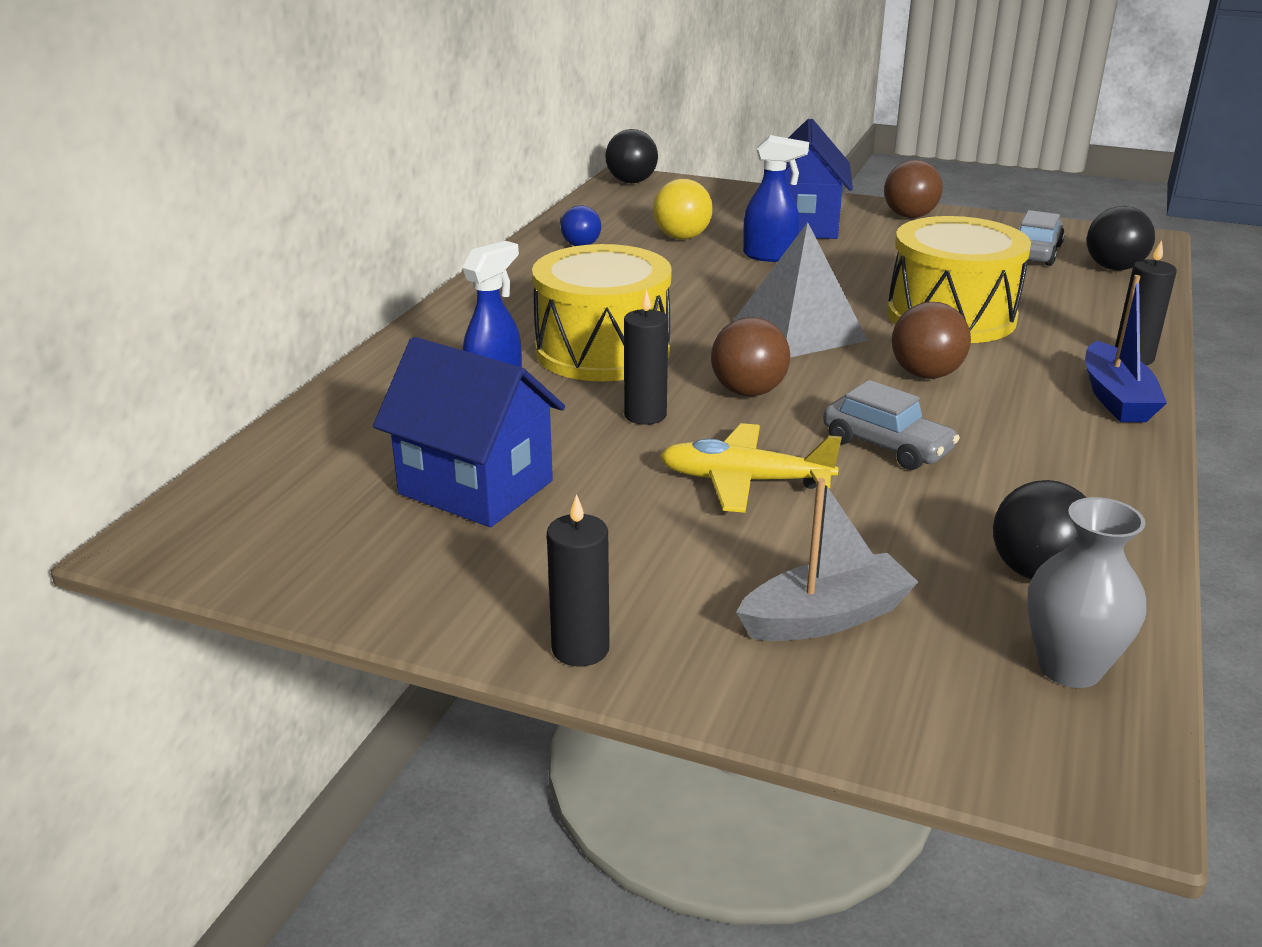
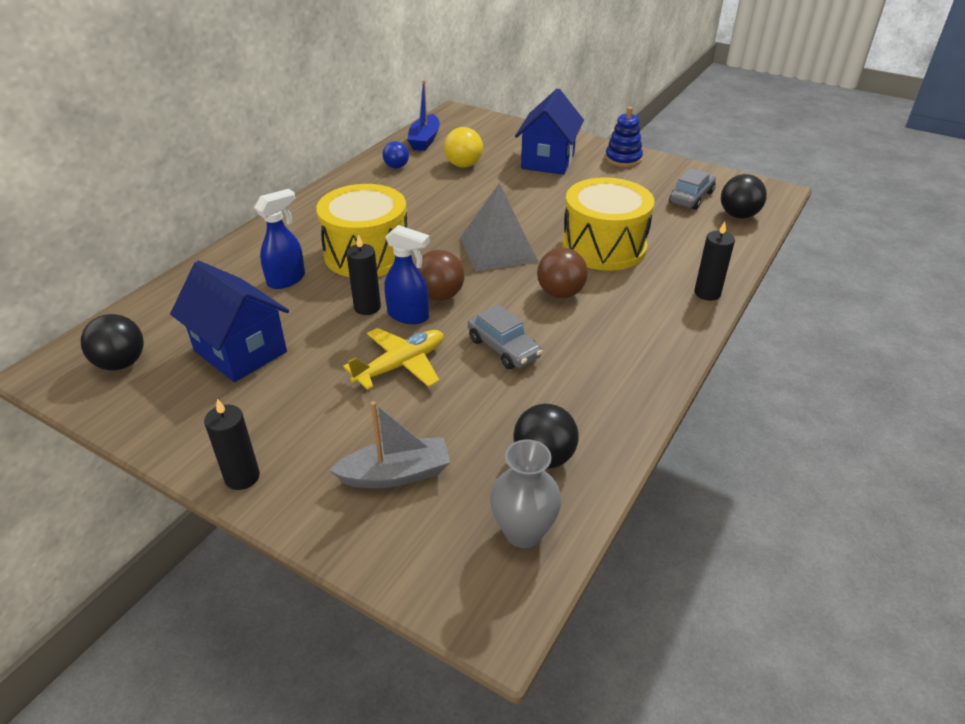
camera: 10 degrees right, 10 degrees up
(631, 182) = (455, 115): black ball -> black ball (121, 363)
(744, 481) = (401, 365): yellow plane -> yellow plane turned 120 degrees clockwise
(770, 256) = (512, 185): blue spray bottle -> blue spray bottle (409, 316)
(909, 216) = (623, 159): brown ball -> blue stacking toy
(1116, 398) = (675, 326): blue boat -> blue boat (424, 140)

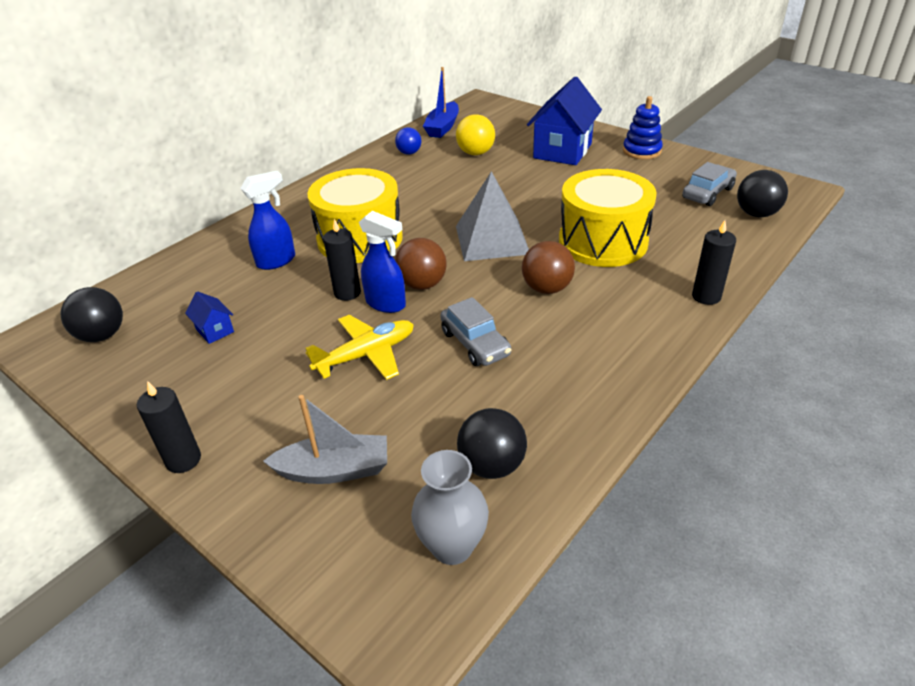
camera: 10 degrees right, 0 degrees up
(240, 351) = (215, 330): blue house -> blue house, size x0.44

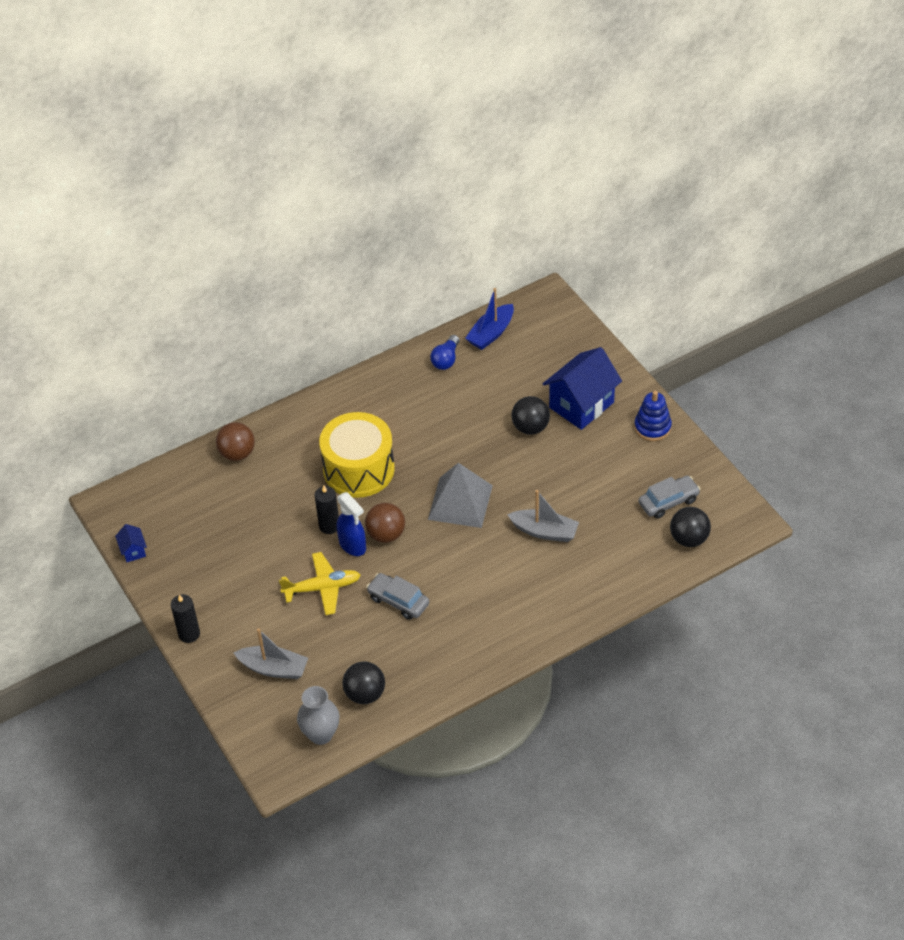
camera: 20 degrees right, 10 degrees up
(102, 335) = (151, 515): black ball -> black ball (530, 427)
(215, 330) = (227, 534): blue house -> blue house (133, 551)
(276, 261) = (288, 475): blue spray bottle -> none
(475, 153) = (502, 384): yellow ball -> none
(475, 343) = (398, 601): grey car -> grey car turned 135 degrees clockwise
(547, 288) = (474, 567): brown ball -> brown ball (237, 453)
(603, 241) = (544, 531): yellow drum -> grey boat
(706, 296) = (583, 610): black candle -> none

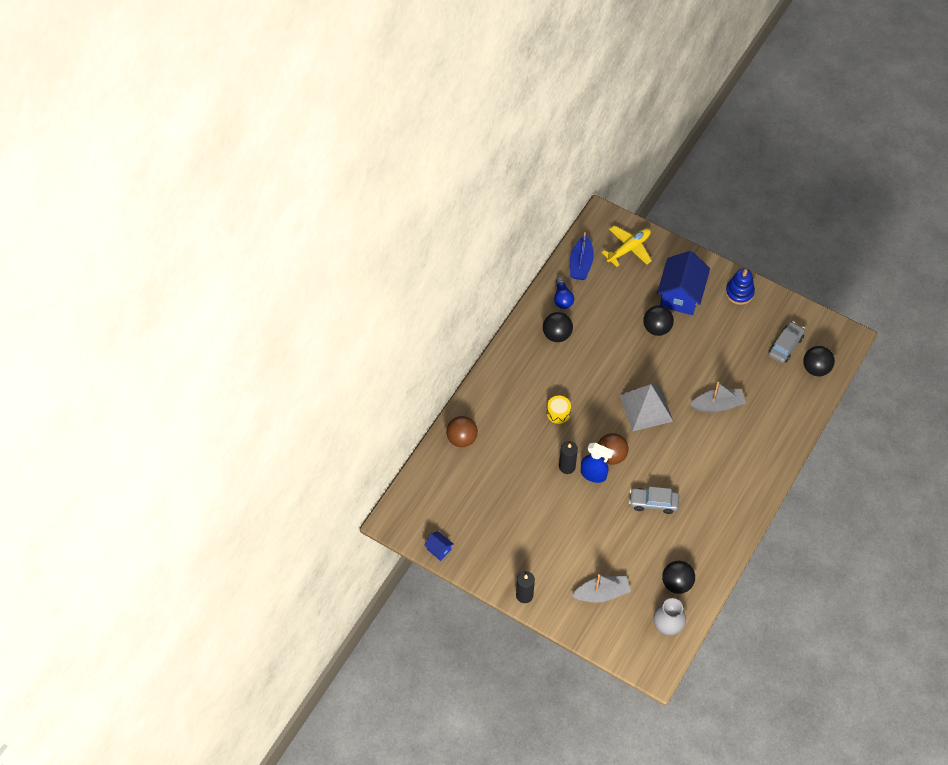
camera: 30 degrees left, 10 degrees up
(322, 588) = (594, 517): yellow plane -> yellow plane (629, 248)
(359, 469) = (558, 413): yellow drum -> yellow drum, size x0.42
(414, 392) = (557, 334): none -> black ball

